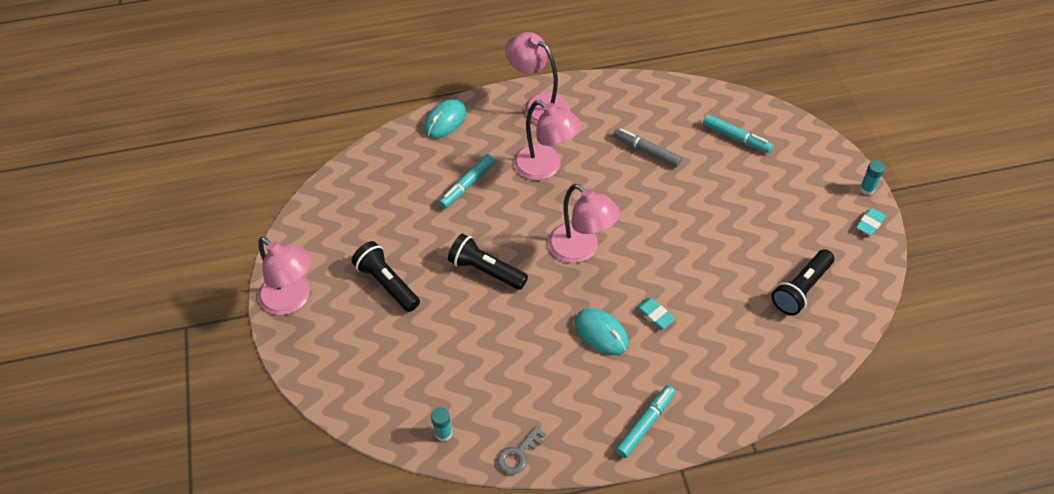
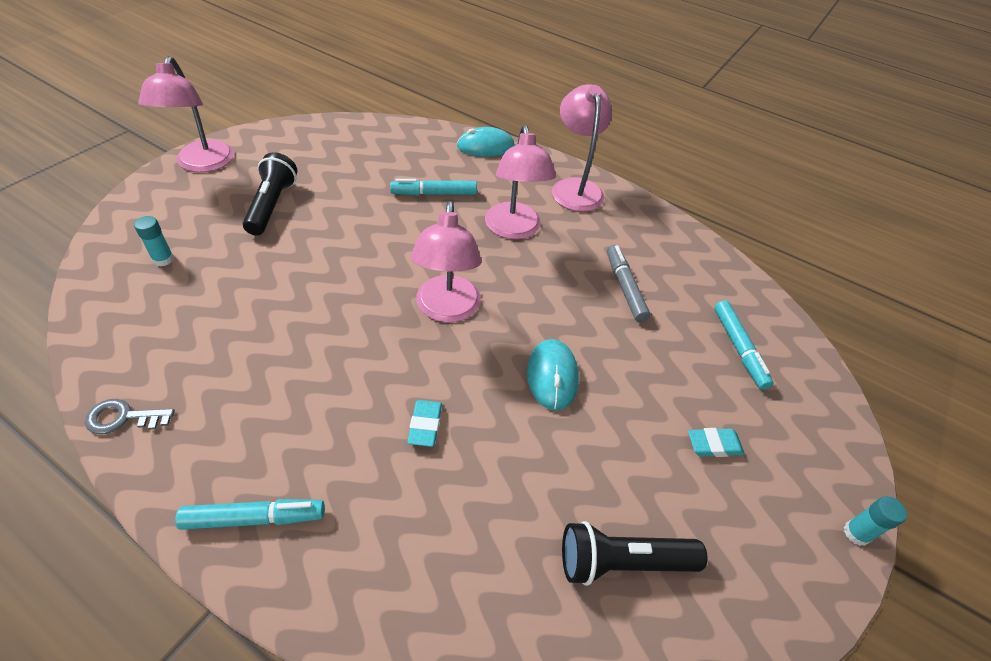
camera: 40 degrees right, 5 degrees down
(443, 433) = (113, 339): turquoise glue stick -> turquoise glue stick (163, 259)
(486, 270) = (349, 257): black flashlight -> none
(601, 333) = (354, 391): turquoise mouse -> turquoise mouse (552, 376)
(870, 224) = (814, 577): turquoise eraser -> turquoise eraser (714, 445)

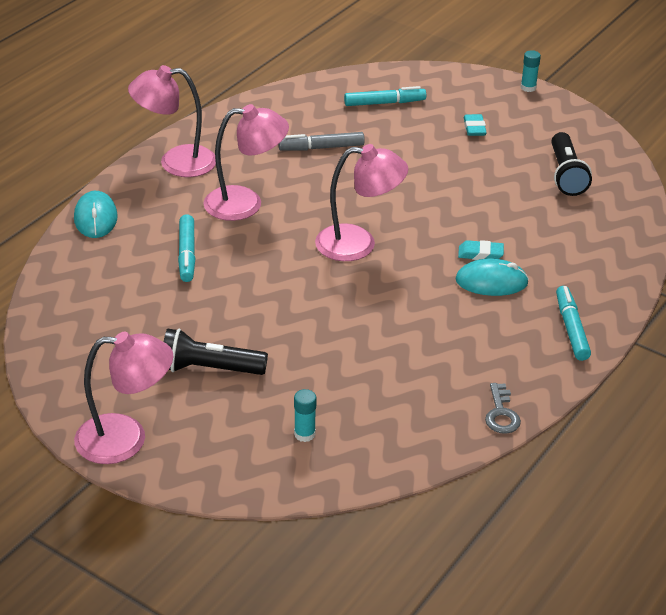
camera: 85 degrees left, 10 degrees down
(552, 376) = (424, 192): turquoise mouse -> turquoise mouse (491, 282)

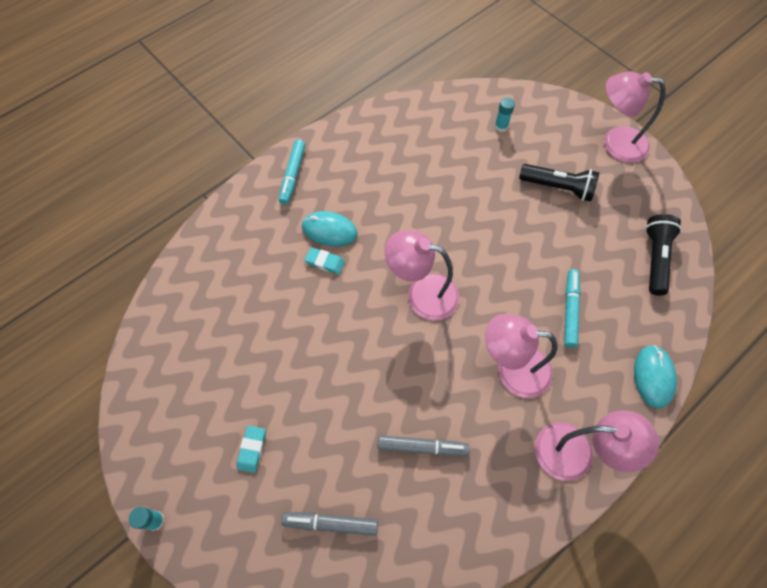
camera: 165 degrees left, 25 degrees up
(384, 103) = (330, 523): turquoise marker -> grey marker
(501, 414) = (372, 118): grey key -> none
(566, 175) = (200, 350): black flashlight -> black flashlight (655, 258)

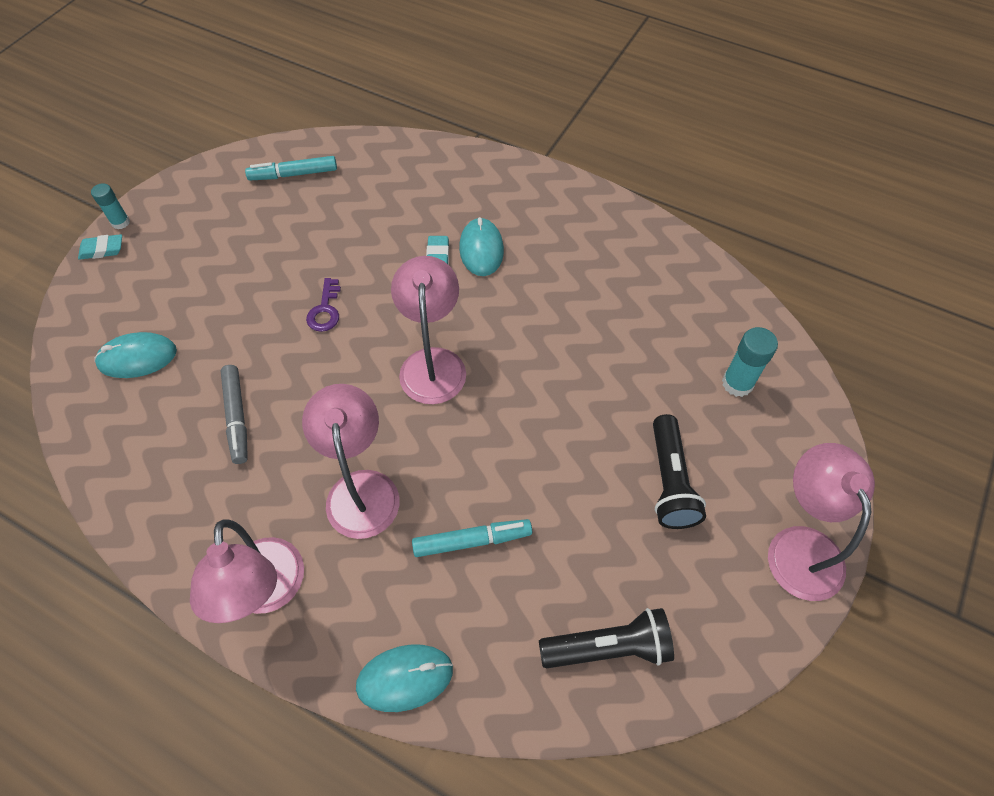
camera: 70 degrees right, 5 degrees down
(252, 449) = (202, 268): turquoise eraser -> turquoise eraser (102, 250)
(292, 175) = (539, 194): turquoise marker -> turquoise marker (293, 174)
(330, 523) = (137, 357): grey marker -> turquoise mouse
(342, 357) = (325, 310): none -> purple key
(501, 126) = (737, 383): turquoise glue stick -> turquoise glue stick, size x1.51

